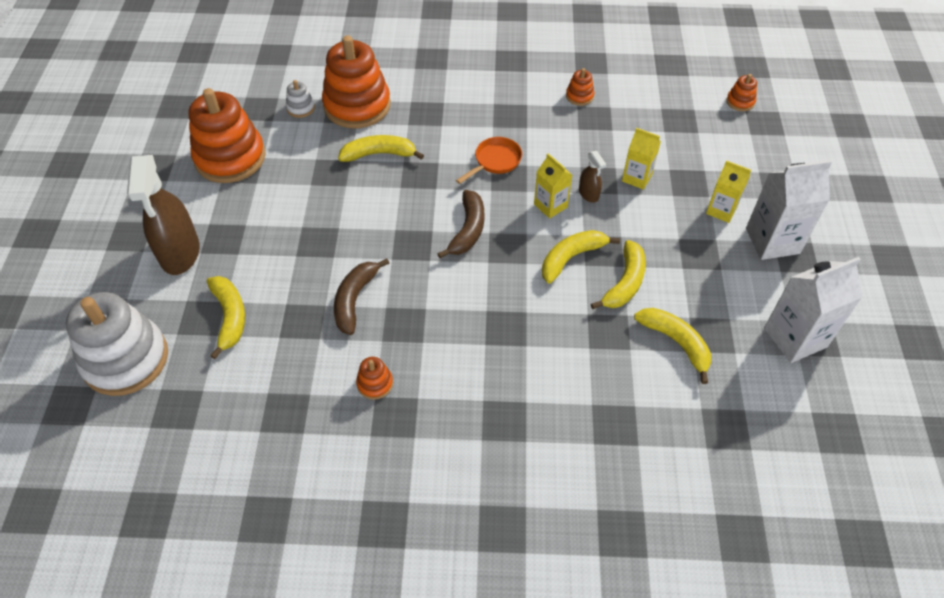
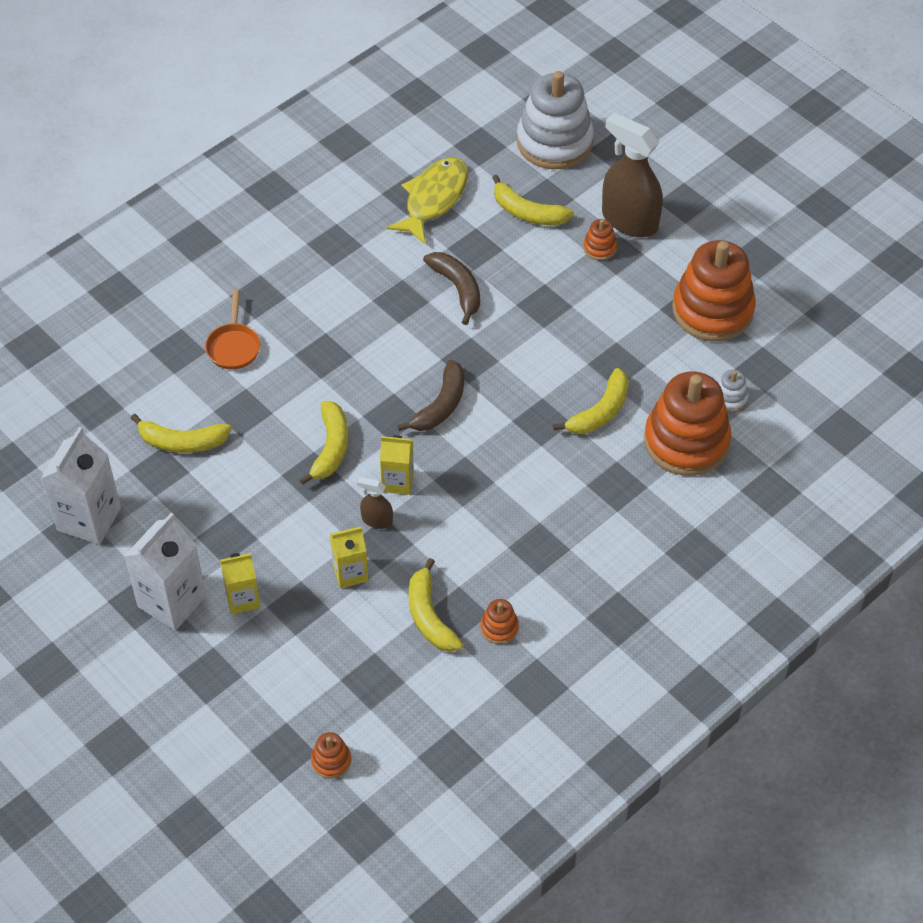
camera: 135 degrees right, 0 degrees up
(274, 389) = (433, 199): none -> yellow fish
(375, 383) = (372, 251): orange stacking toy -> orange stacking toy (599, 248)
(468, 230) = (440, 405): brown banana -> brown banana turned 120 degrees counterclockwise
(495, 161) = (494, 486): orange pan -> orange pan (234, 346)
(624, 283) = (266, 460): yellow banana -> yellow banana (429, 616)

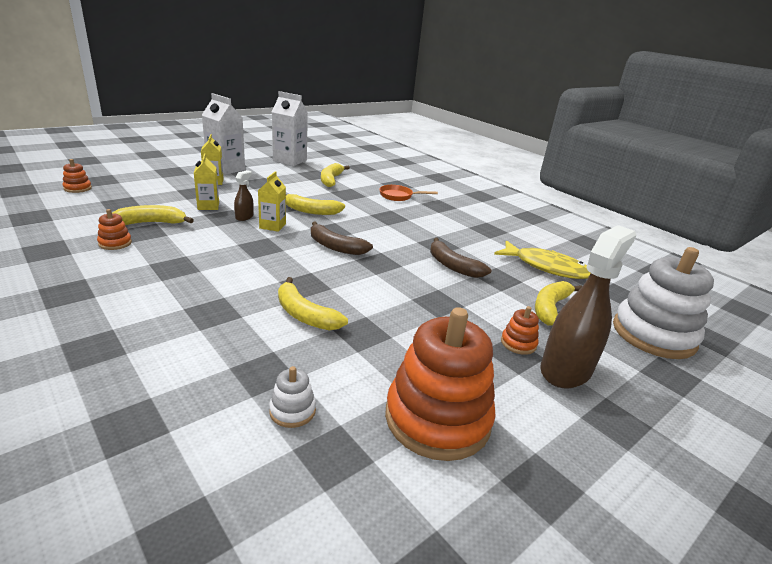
camera: 90 degrees right, 25 degrees down
(457, 288) = (452, 266): brown banana -> brown banana turned 75 degrees clockwise
(686, 441) = (243, 364): orange stacking toy -> none

